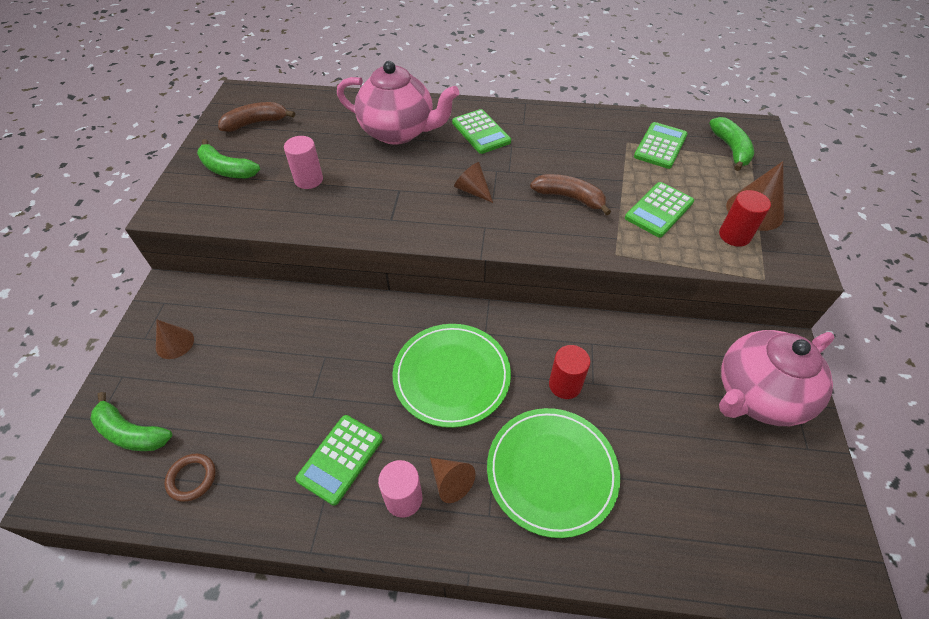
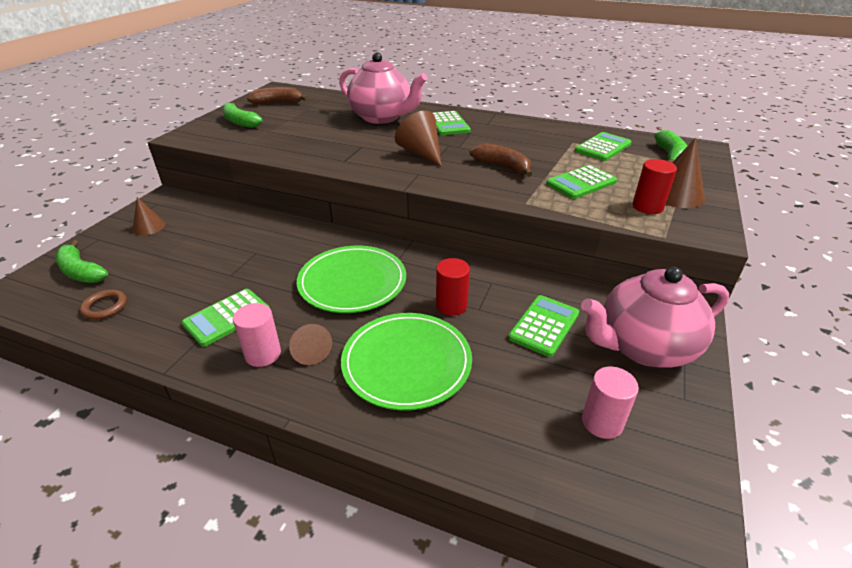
camera: 15 degrees right, 15 degrees down
(308, 180) = (295, 133): pink cylinder -> pink cylinder (602, 422)
(472, 190) = (421, 153): brown cone -> brown cone, size x1.57
(662, 391) = (544, 326): none -> green calculator

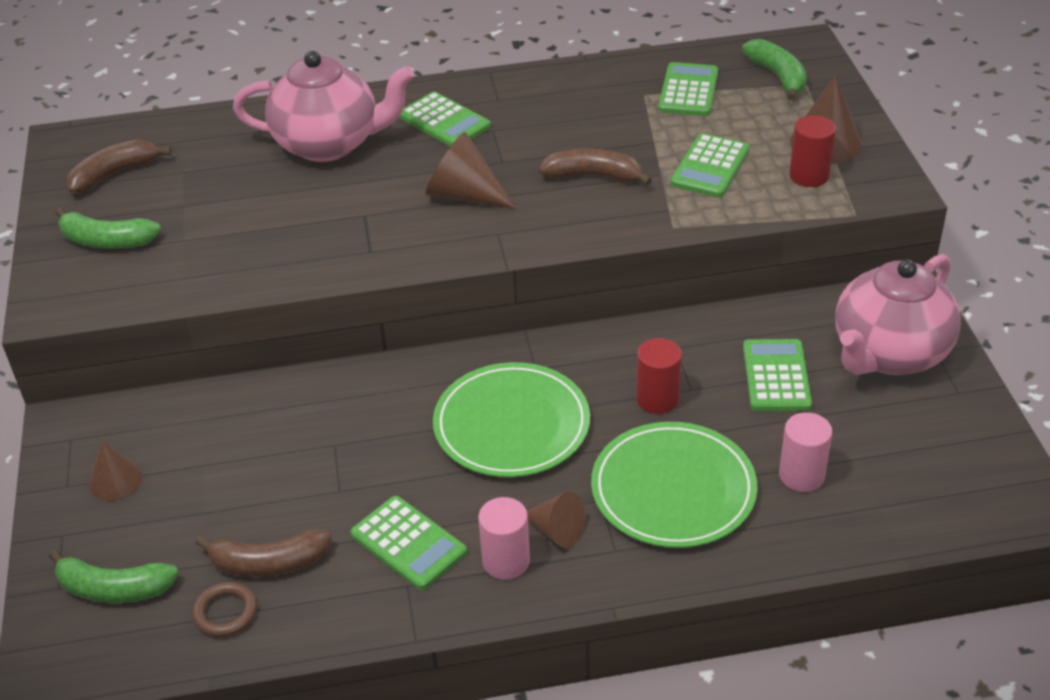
camera: 30 degrees left, 5 degrees up
(154, 293) = (268, 563): none -> brown banana
(227, 317) = (408, 544): green calculator -> green calculator turned 60 degrees counterclockwise
(602, 422) = (905, 453): pink cylinder -> pink cylinder (801, 475)

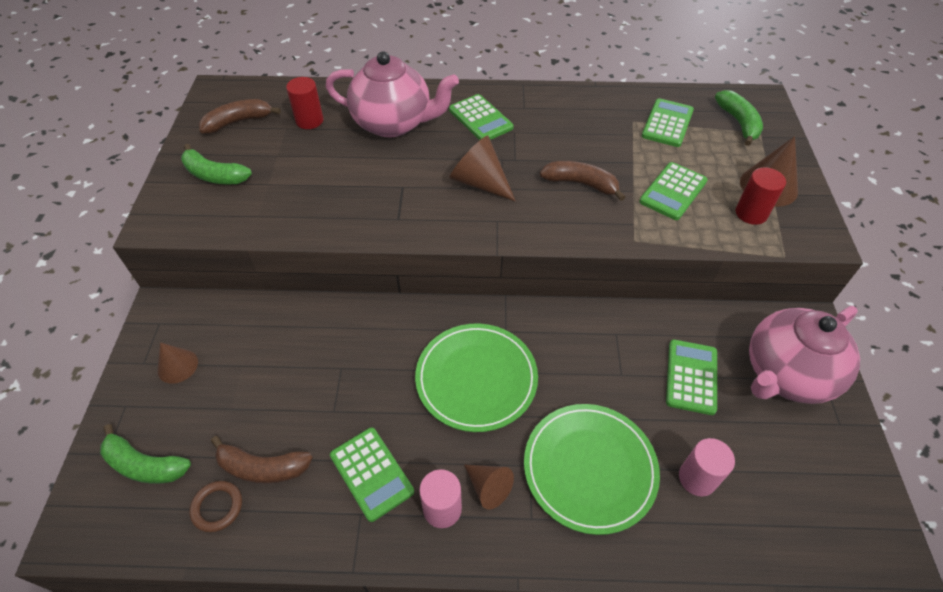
camera: 10 degrees right, 10 degrees up
(657, 399) = (593, 378): red cylinder -> red cylinder (309, 121)

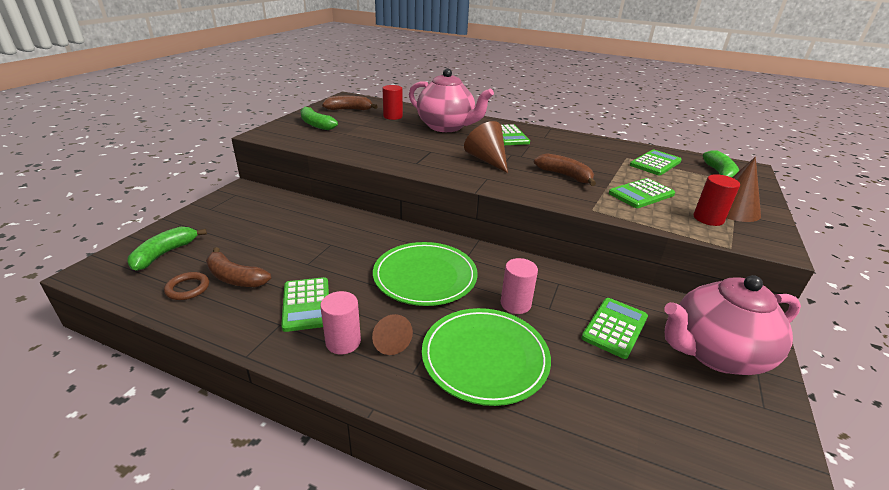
camera: 20 degrees right, 20 degrees down
(144, 465) = (165, 254): green banana -> green banana turned 75 degrees clockwise
(177, 366) = (228, 215): brown cone -> none
(697, 478) = (586, 397): pink cylinder -> pink cylinder (515, 304)

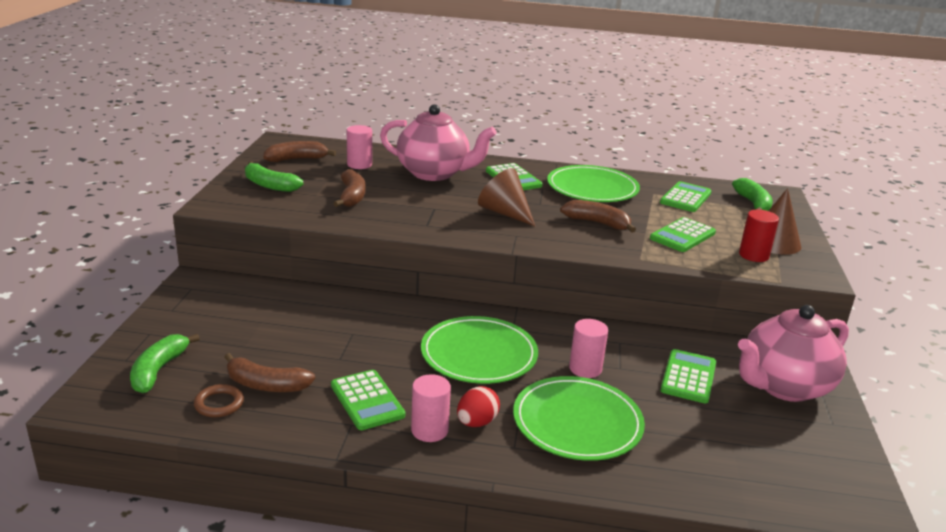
camera: 15 degrees left, 5 degrees down
(371, 137) = (352, 196): none -> brown banana
(389, 341) = (476, 422): brown cone -> red egg
(393, 116) = (359, 164): red cylinder -> pink cylinder
(572, 148) = (592, 188): none -> green plate

